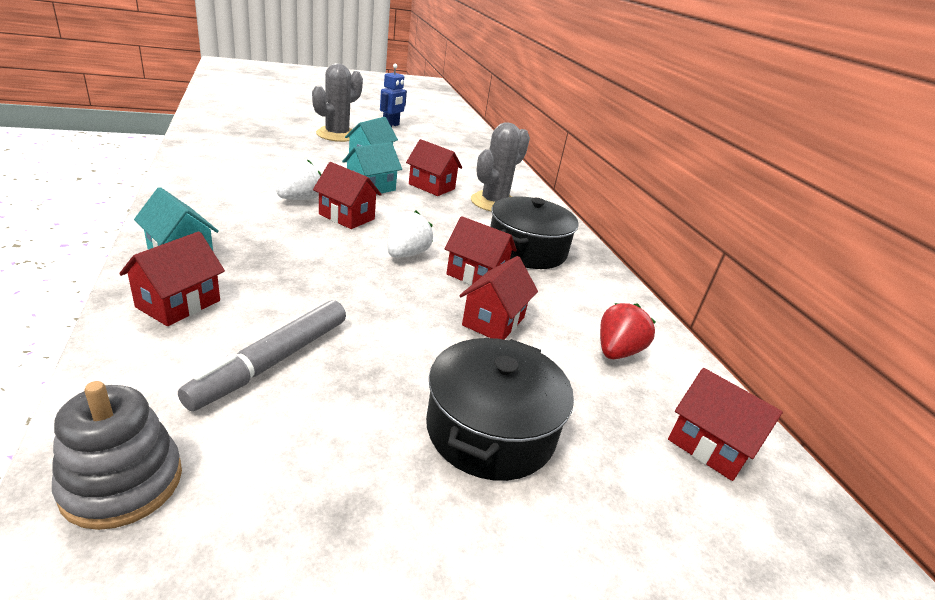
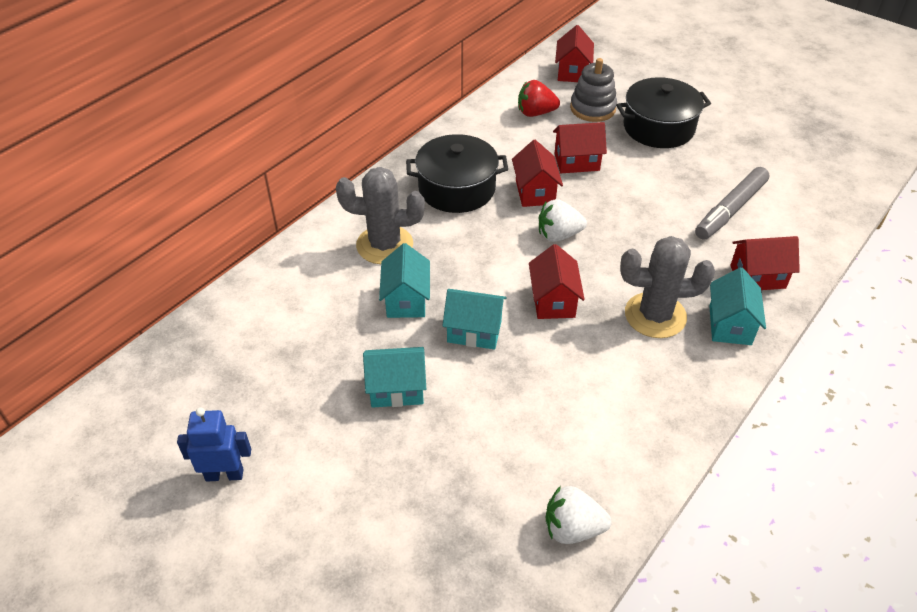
camera: 120 degrees left, 15 degrees up
(122, 483) = (829, 195): grey stacking toy -> grey stacking toy (592, 108)
(272, 362) = (730, 210): grey marker -> grey marker turned 135 degrees clockwise
(300, 199) = (568, 349): white strawberry -> white strawberry (572, 528)
(337, 135) = (355, 482): grey cactus -> grey cactus (655, 315)
(431, 186) = (406, 300): red house -> turquoise house

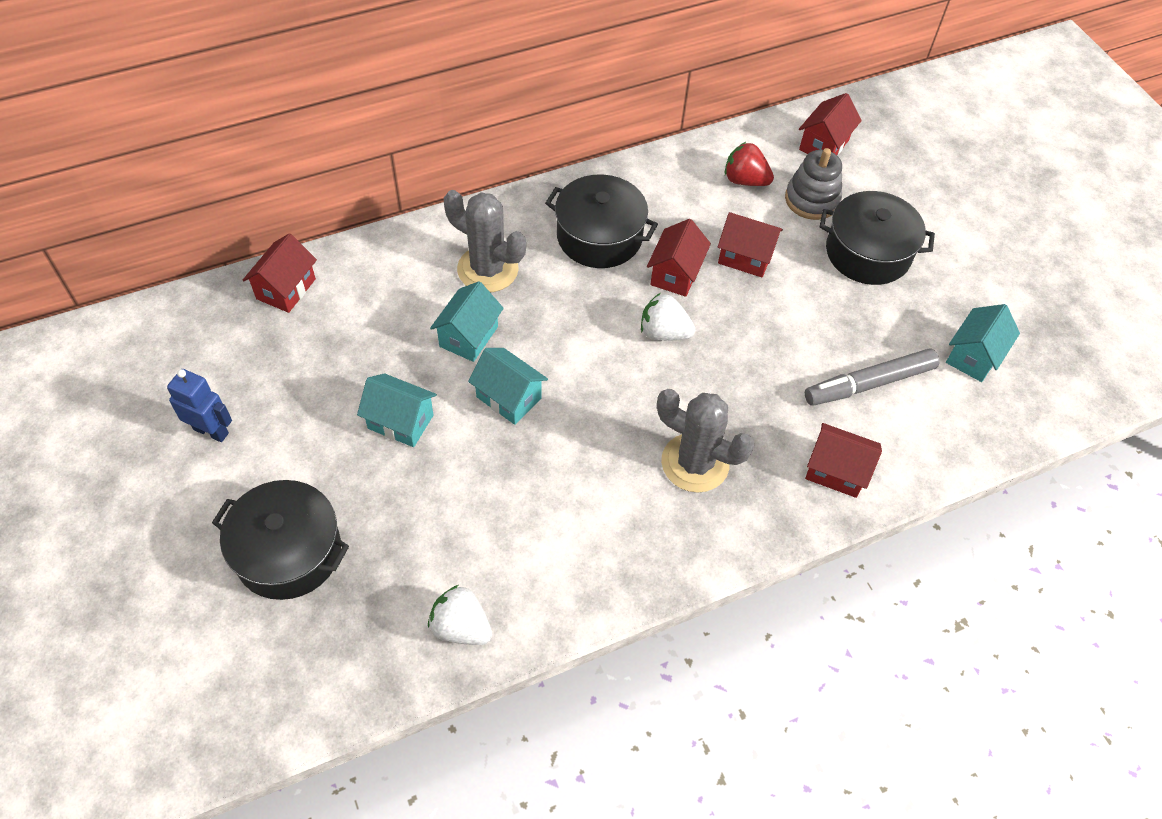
camera: 25 degrees right, 10 degrees up
(373, 543) = (288, 552): none -> black pot
(553, 301) = (606, 401): red house -> red house (286, 289)
(730, 325) = (763, 508): turquoise house -> turquoise house (973, 356)

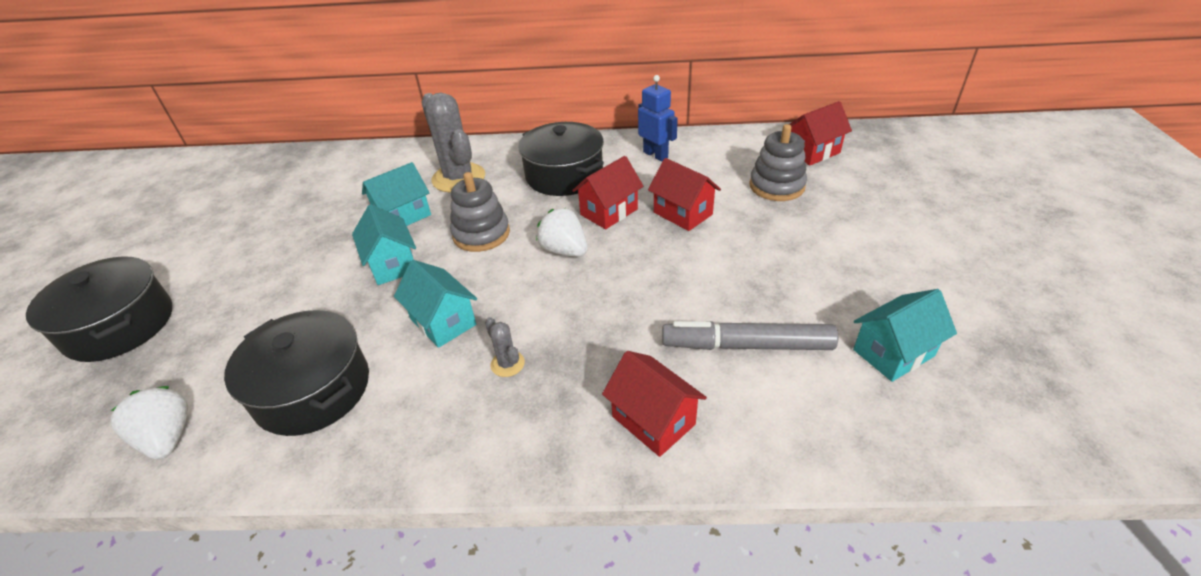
camera: 30 degrees right, 15 degrees down
(211, 431) = (170, 230): blue robot -> blue robot (655, 155)
(286, 289) = (311, 161): red house -> none
(400, 422) = (296, 259): turquoise house -> turquoise house (443, 322)
(569, 336) = (481, 234): none -> grey stacking toy
(695, 463) = (507, 364): grey cactus -> grey cactus, size x0.45
(745, 180) = (720, 163): red strawberry -> none
(868, 253) = (812, 235): black pot -> black pot (313, 390)

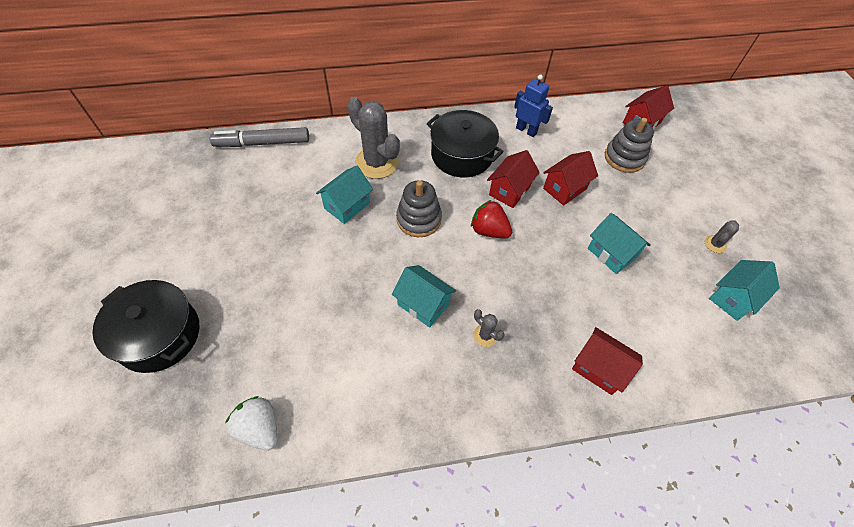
camera: 15 degrees left, 15 degrees up
(313, 390) = (351, 374): black pot -> none
(392, 264) = (360, 255): turquoise house -> turquoise house (611, 253)
(564, 250) = (489, 231): white strawberry -> red strawberry
(683, 213) = (564, 189): red house -> red house turned 75 degrees counterclockwise
(746, 345) = (641, 302): grey marker -> grey marker (262, 143)
(882, 286) = (715, 244): none -> grey cactus

